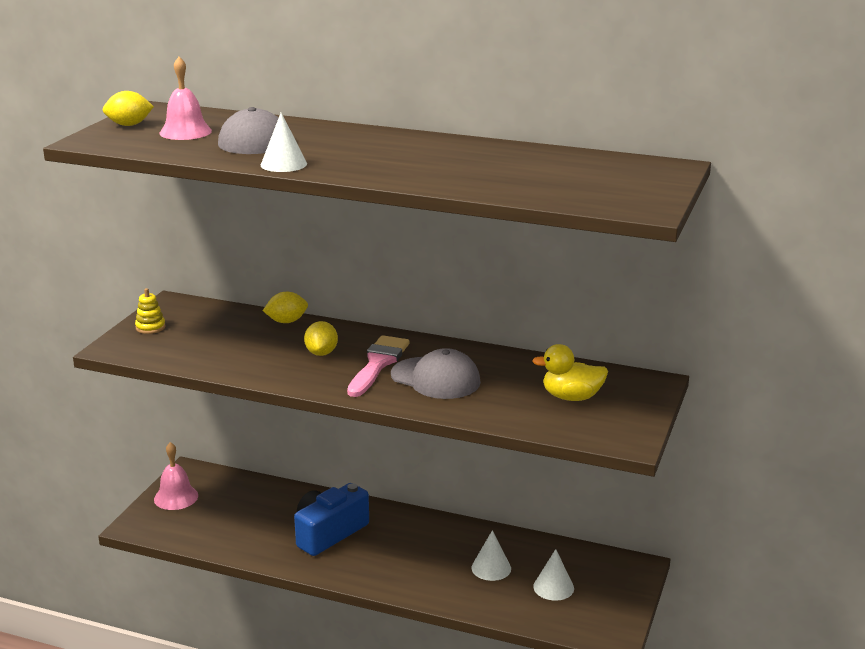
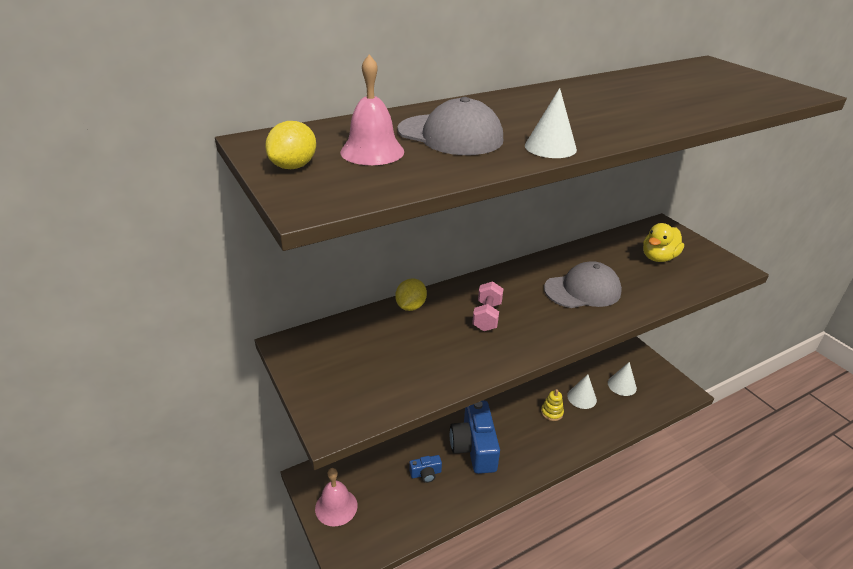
camera: 50 degrees left, 10 degrees up
(150, 327) = (322, 380): yellow stacking toy -> yellow stacking toy (551, 412)
(264, 522) = (426, 473): none -> blue camera
(321, 353) = (487, 316): yellow lemon -> pink dumbbell
(378, 364) = (533, 301): pink brush -> none

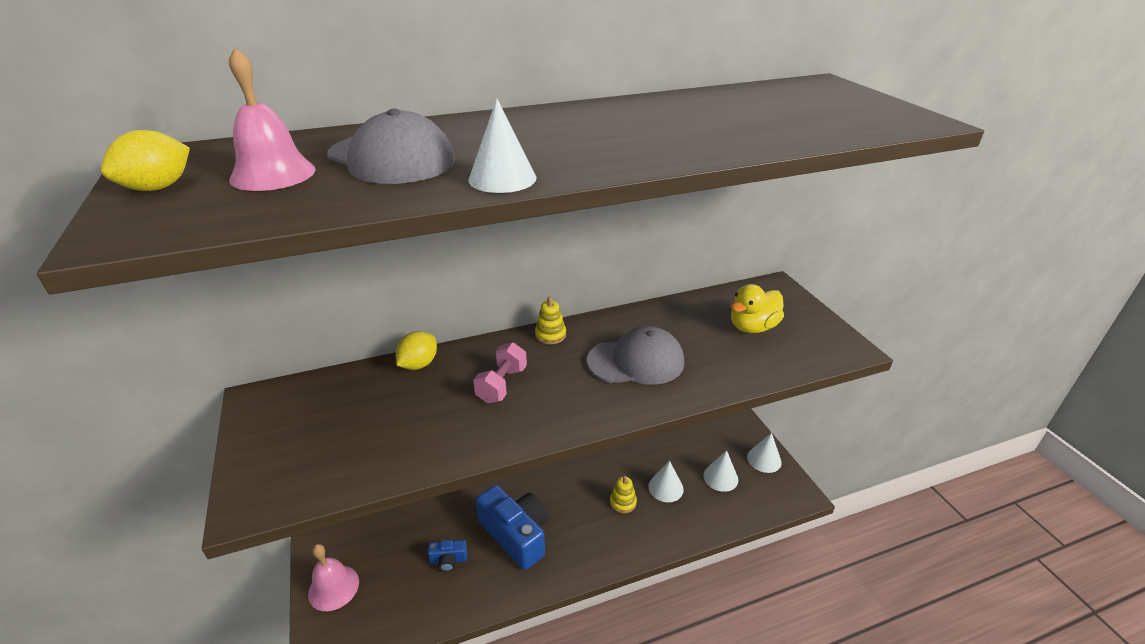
camera: 10 degrees right, 0 degrees up
(474, 447) = (516, 535): blue camera -> blue camera turned 135 degrees clockwise
(505, 275) = (550, 335): none -> yellow stacking toy
(651, 368) = (764, 459): none -> white cone

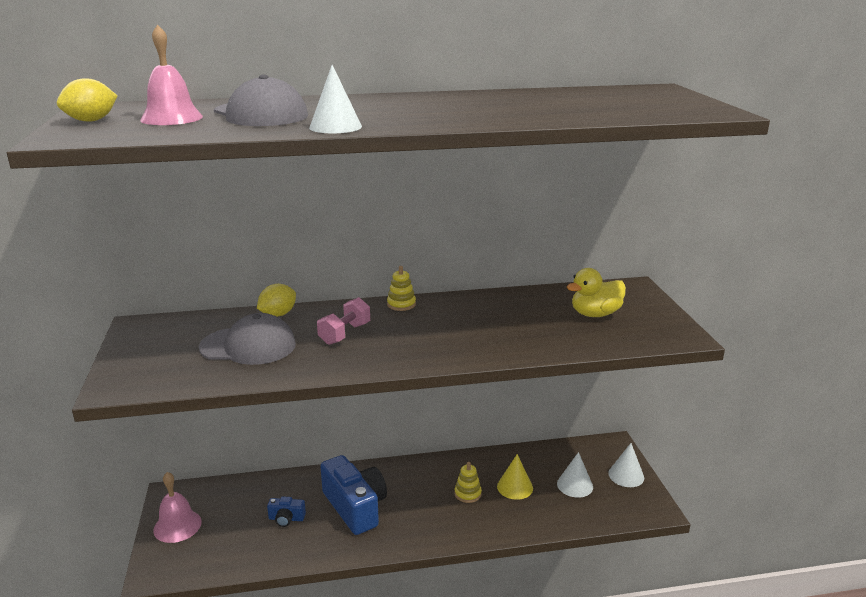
camera: 10 degrees right, 10 degrees down
(636, 361) = (472, 328): grey cap -> grey cap (248, 346)
(665, 488) = (515, 487): white cone -> yellow cone

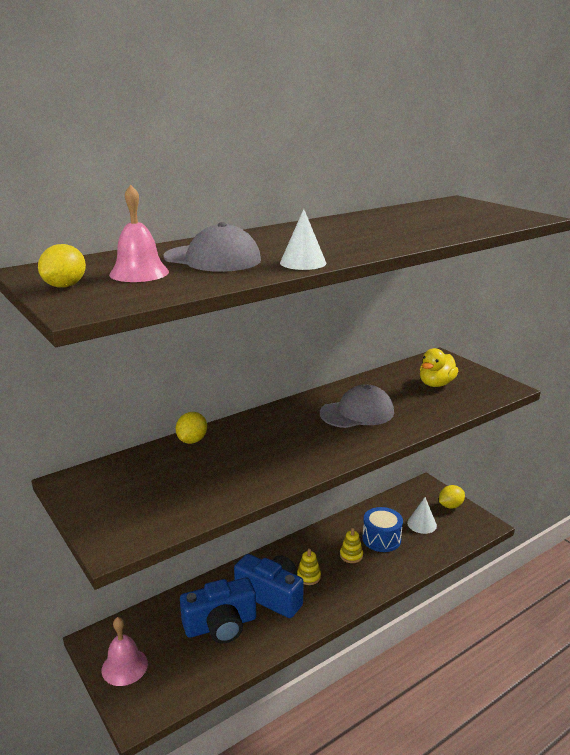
camera: 25 degrees left, 0 degrees up
(248, 346) = (197, 475): grey cap -> grey cap (357, 413)
(286, 518) = (221, 625): blue camera -> blue camera, size x2.19
(345, 334) = (268, 444): pink dumbbell -> none
(401, 304) = (287, 408): yellow stacking toy -> yellow stacking toy (308, 576)
(515, 487) = (381, 539): yellow cone -> blue drum
(626, 475) = (450, 506): white cone -> yellow lemon

